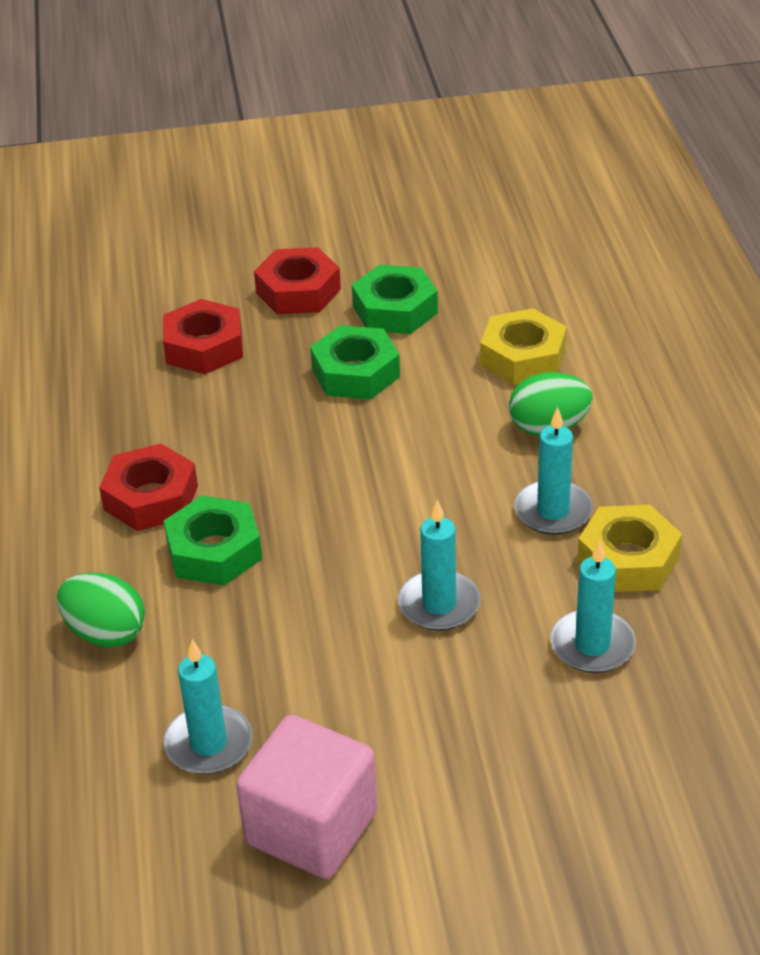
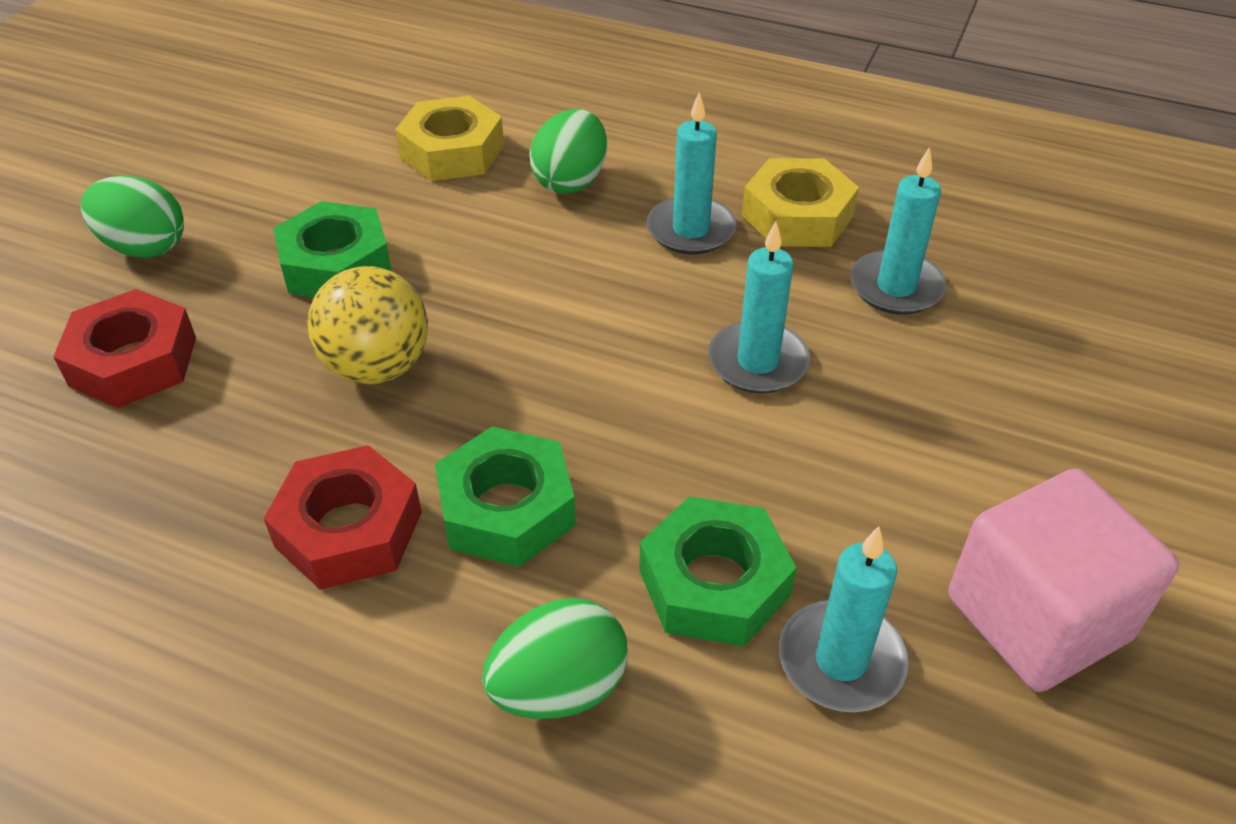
camera: 60 degrees left, 5 degrees up
(282, 440) = (377, 367): none -> yellow ball
(298, 291) = (144, 247): red nut -> green egg
(395, 309) = (273, 196): green nut -> green nut (714, 583)

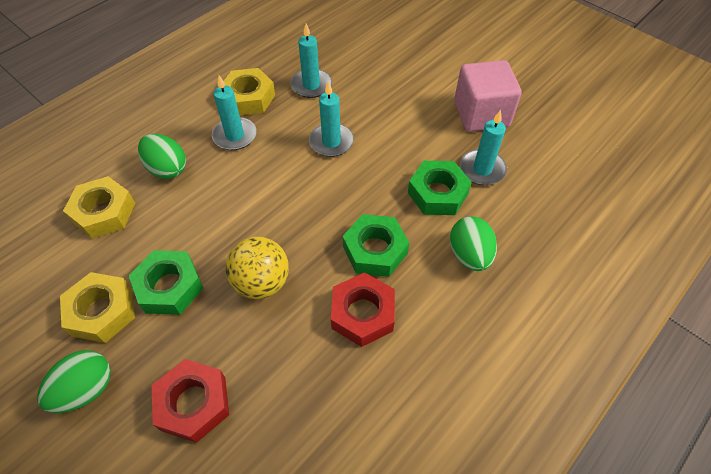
camera: 70 degrees left, 10 degrees up
(274, 215) = (102, 311): none -> yellow nut

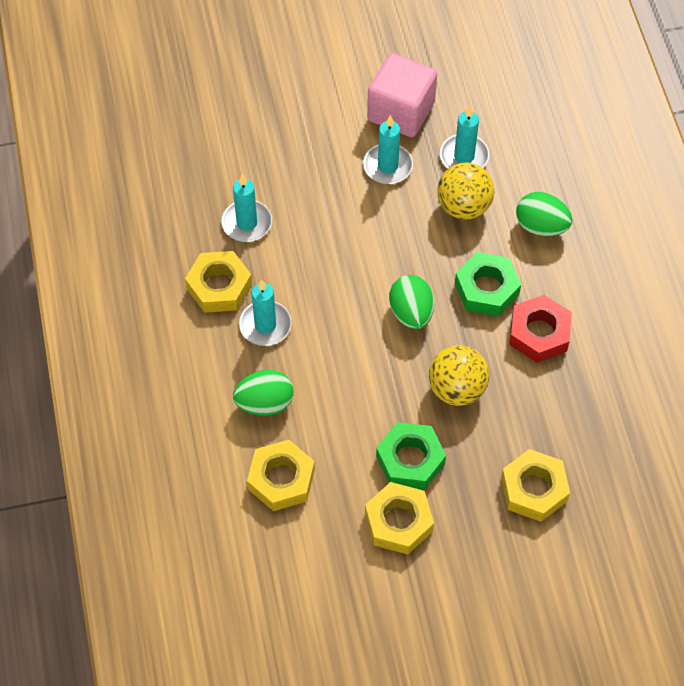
camera: 55 degrees left, 5 degrees up
(86, 389) = (468, 561): green egg -> green egg (411, 313)
(193, 403) = (534, 489): red nut -> yellow nut
(331, 142) = (339, 250): turquoise candle -> turquoise candle (388, 166)
(437, 193) = (463, 206): green nut -> yellow ball

